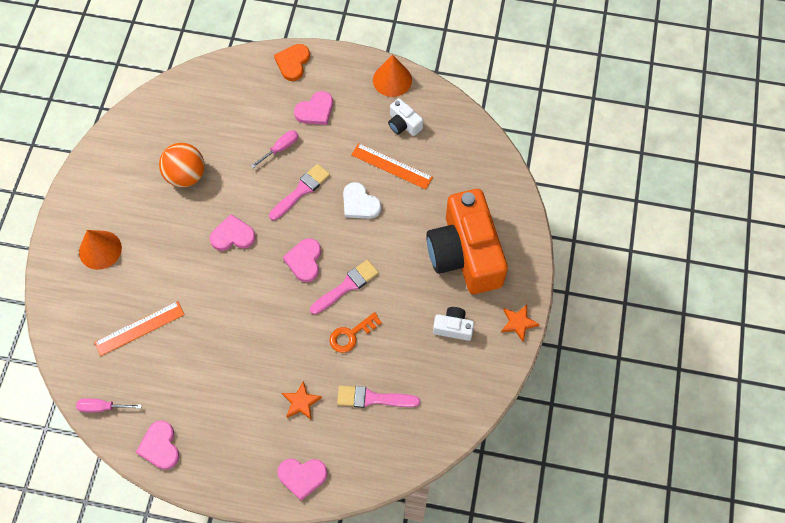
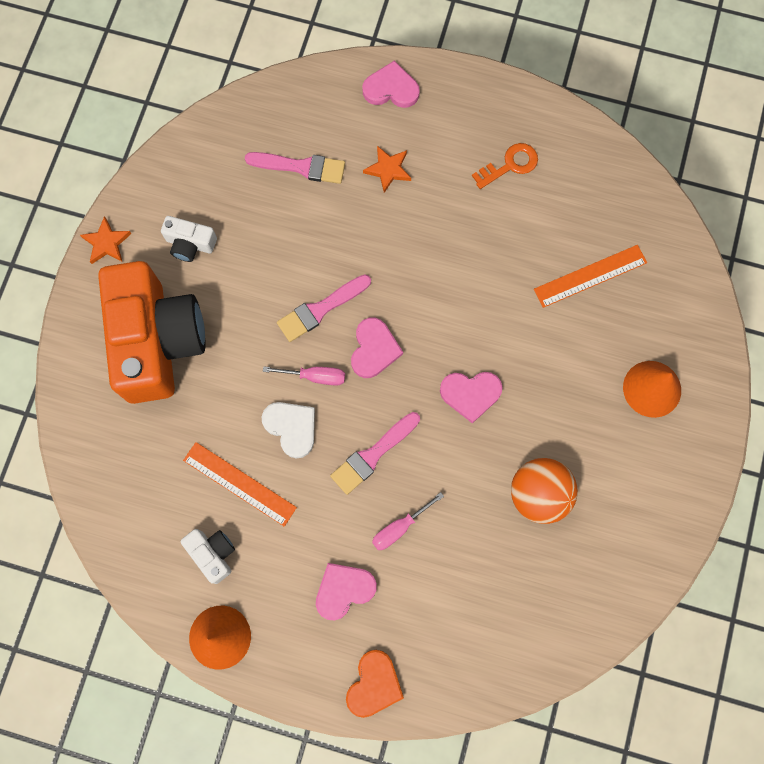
camera: 175 degrees left, 10 degrees up
(103, 407) = (628, 183): pink screwdriver -> pink screwdriver (314, 376)
(160, 446) = (556, 134): pink heart -> none
(351, 335) = (320, 245): orange key -> orange key (510, 165)

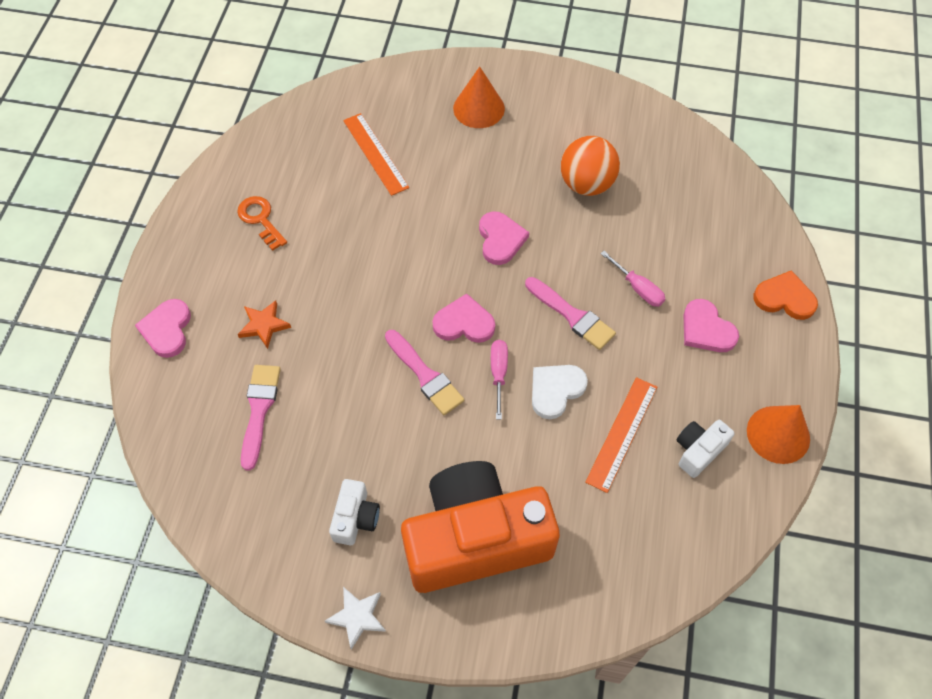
camera: 95 degrees left, 15 degrees down
(106, 243) = (357, 617): orange star -> white star

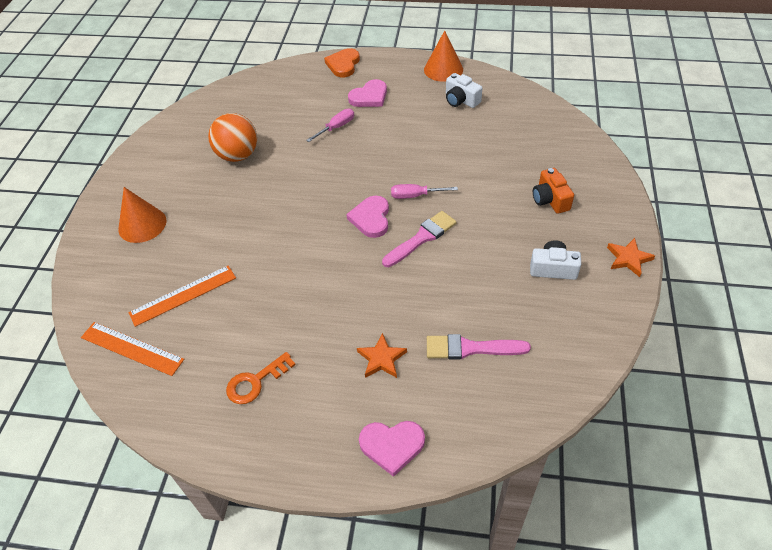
camera: 90 degrees left, 10 degrees down
(357, 617) = (628, 259): white star -> orange star
(475, 539) = (550, 199): orange camera -> orange camera, size x0.41
(500, 239) = (289, 202): pink heart -> none
(555, 390) = (425, 165): white heart -> none
(572, 316) = (361, 159): pink brush -> none
(622, 433) = (454, 133): orange ruler -> orange ruler (132, 348)

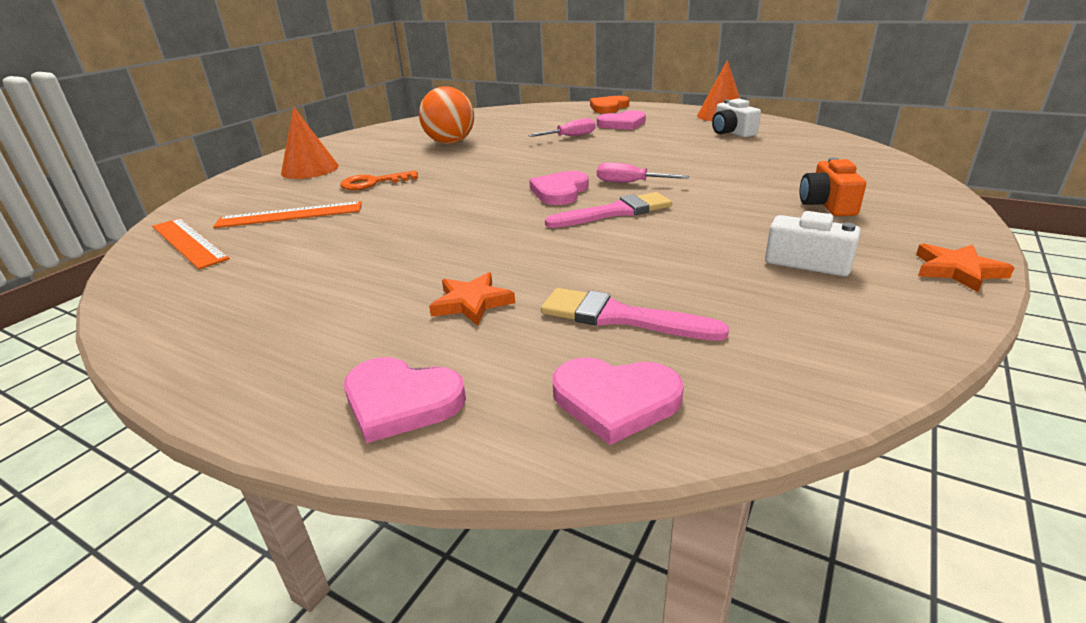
camera: 20 degrees right, 20 degrees down
(255, 382) = (284, 292): orange key -> orange key (373, 183)
(494, 412) = (615, 400): none -> pink heart

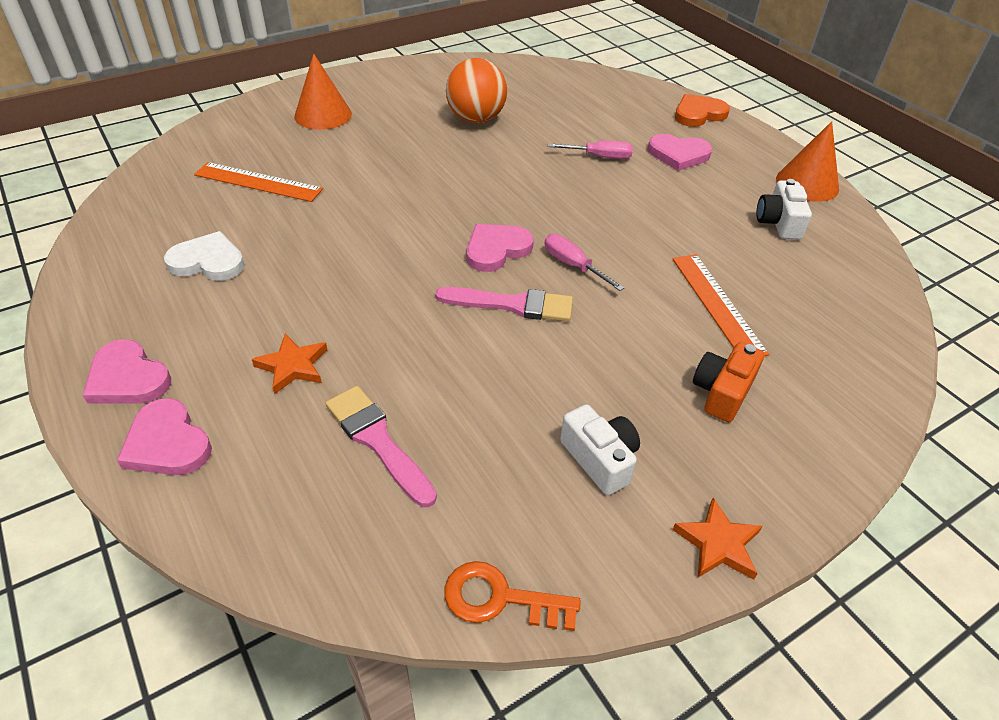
camera: 25 degrees right, 15 degrees up
(189, 242) = (166, 187): orange ruler -> orange ruler (717, 304)
(293, 270) = (208, 261): none -> white heart
(373, 183) = (355, 161): orange key -> orange key (499, 598)
(615, 400) = (290, 520): pink heart -> pink heart (128, 378)

